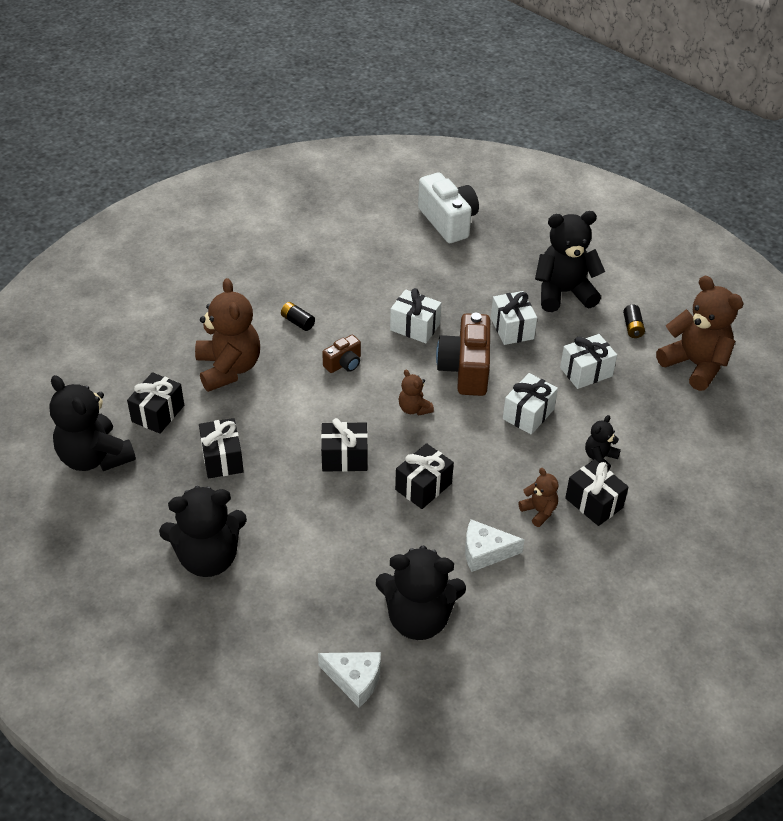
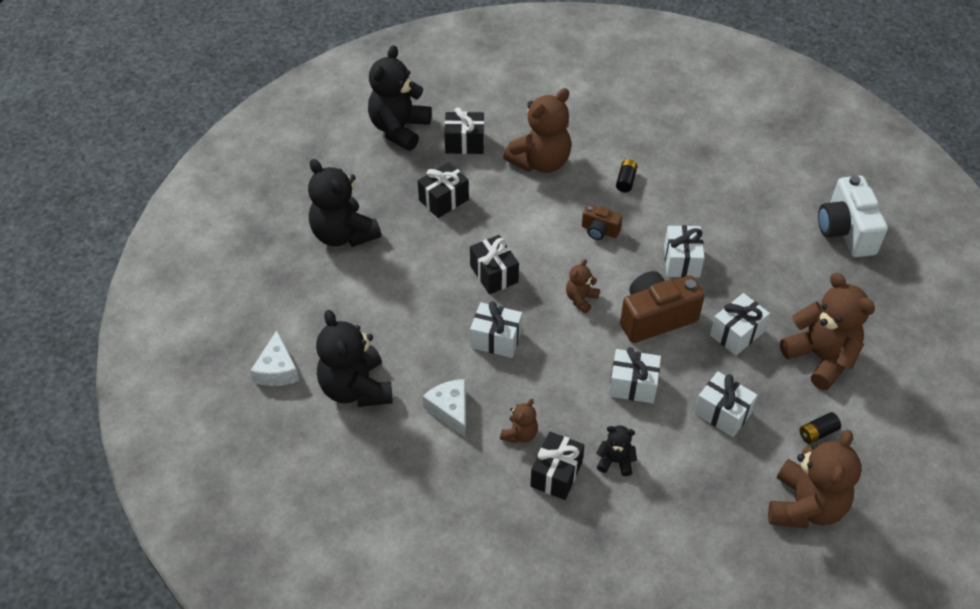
camera: 65 degrees right, 5 degrees up
(423, 486) = (496, 339): black gift -> white gift
(448, 221) = (846, 231): white camera -> white camera turned 135 degrees clockwise
(563, 293) = (821, 357): black teddy bear -> brown teddy bear

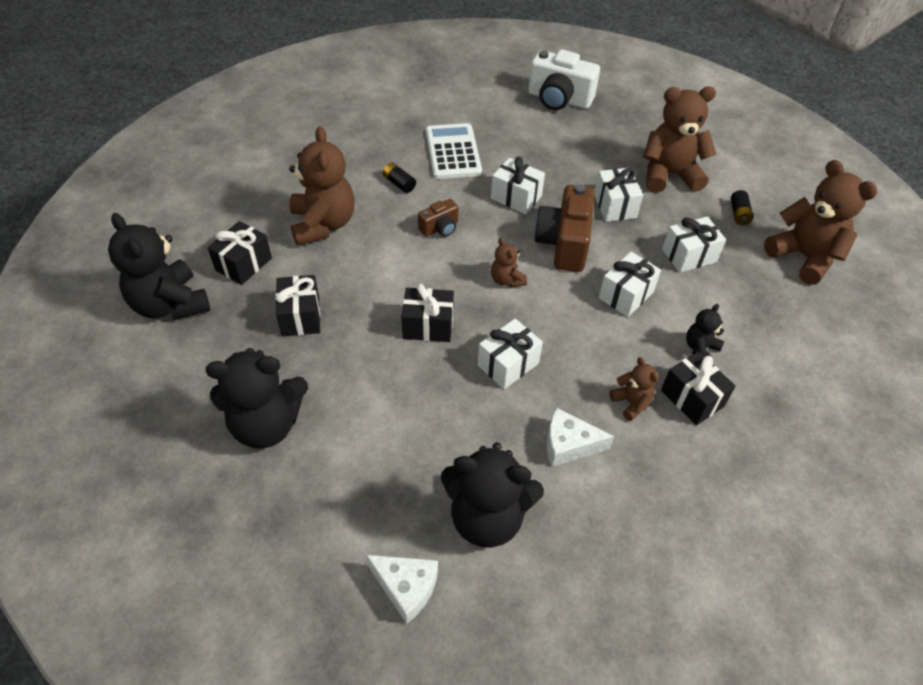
camera: 60 degrees left, 0 degrees up
(696, 194) = (453, 152): none -> white calculator

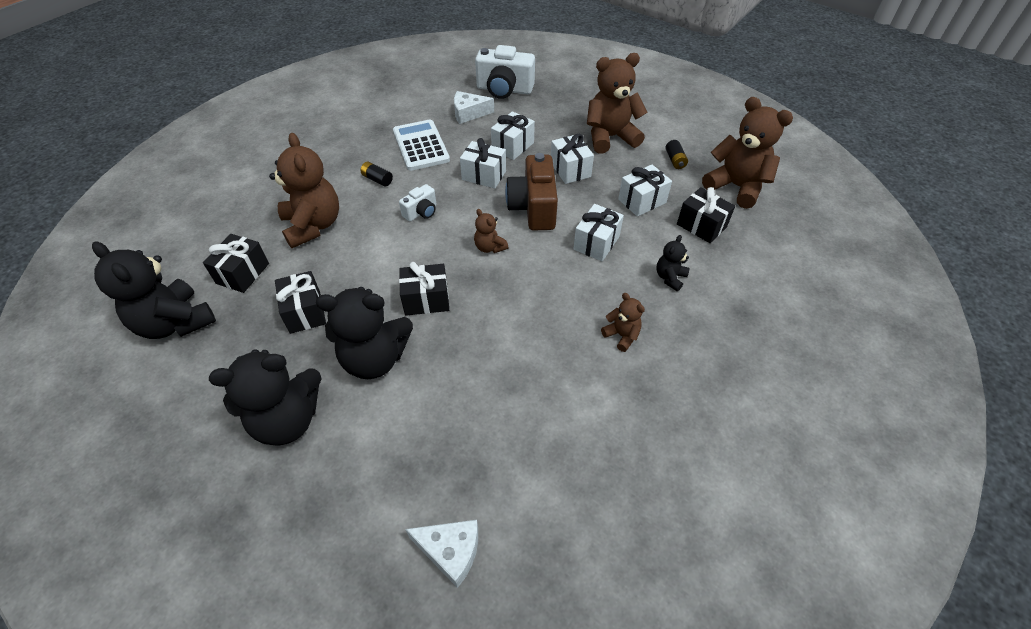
camera: 10 degrees left, 0 degrees up
(440, 228) = (421, 212): brown camera -> white camera
(487, 517) = (514, 466): black teddy bear -> black teddy bear (375, 358)
(508, 364) = (505, 321): white gift -> white gift (512, 146)
(569, 444) = (575, 383): white cheese -> white cheese (469, 113)
(692, 398) = (673, 322): black gift -> black gift (701, 226)

